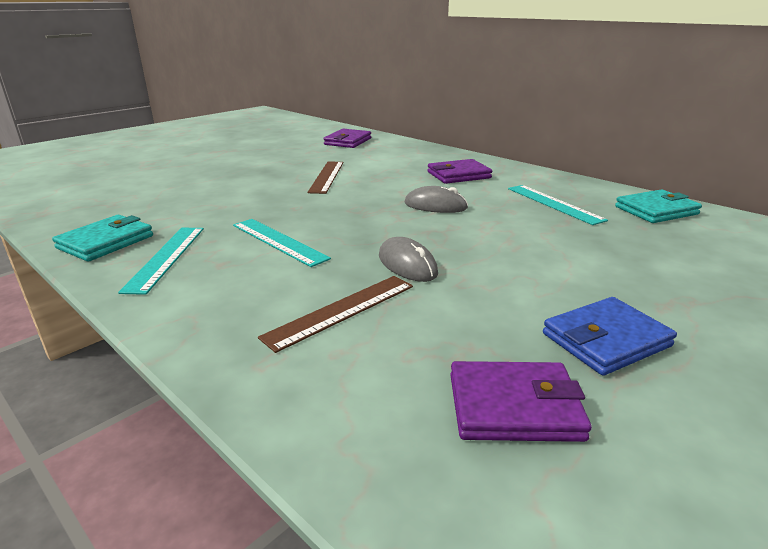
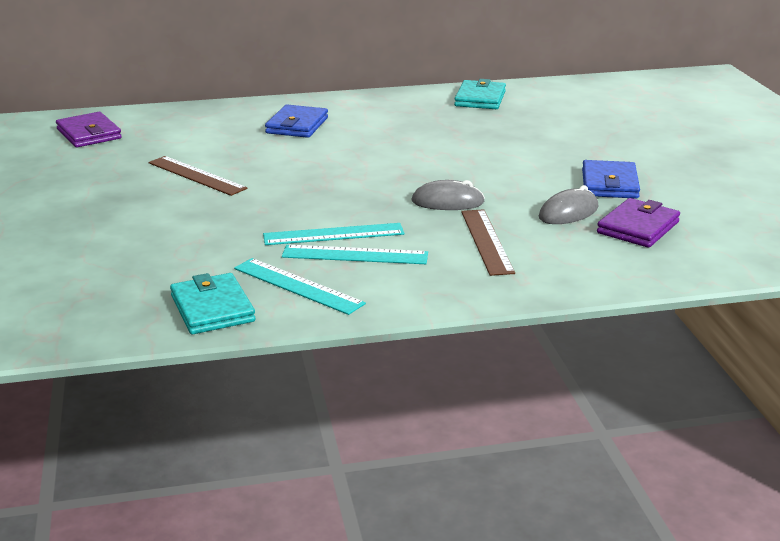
camera: 55 degrees left, 0 degrees up
(435, 206) = (354, 158): grey mouse -> grey mouse (568, 212)
(458, 175) = (297, 125): purple wallet -> blue wallet
(554, 204) = (418, 120): turquoise ruler -> turquoise ruler (355, 255)

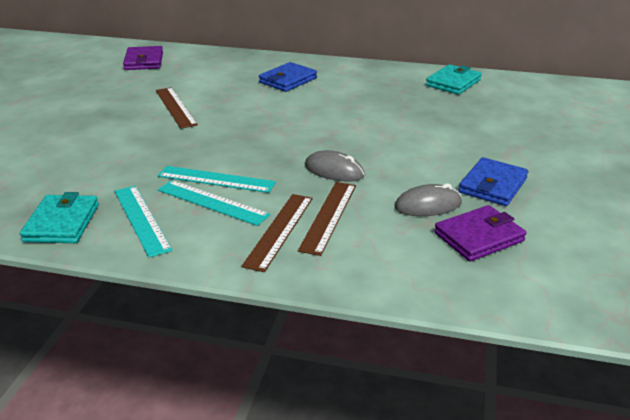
camera: 25 degrees right, 5 degrees up
(452, 263) = (279, 230): none -> brown ruler

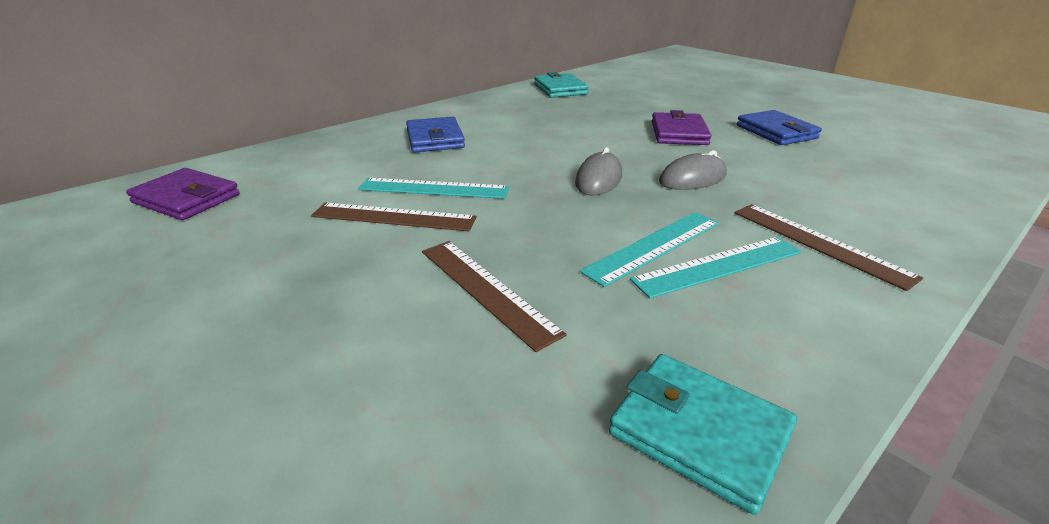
camera: 55 degrees left, 0 degrees up
(141, 219) = (735, 336): turquoise ruler -> turquoise ruler (434, 188)
(329, 216) = (798, 208): brown ruler -> brown ruler (486, 289)
(428, 205) = (799, 162): grey mouse -> grey mouse (598, 179)
(479, 237) = (870, 162): purple wallet -> purple wallet (679, 133)

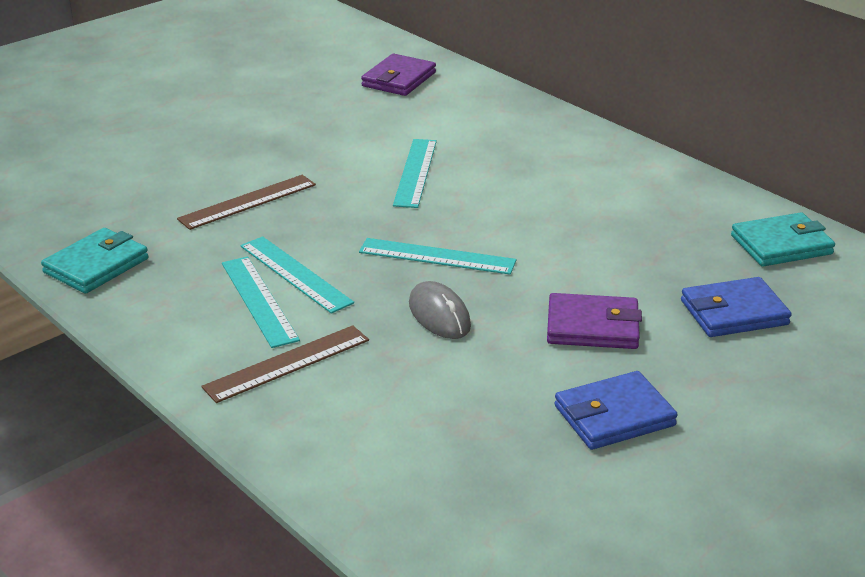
camera: 90 degrees right, 0 degrees up
(394, 217) = (361, 160): brown ruler -> none
(435, 139) = (545, 164): blue wallet -> blue wallet (734, 313)
(598, 179) = (437, 256): grey mouse -> turquoise ruler

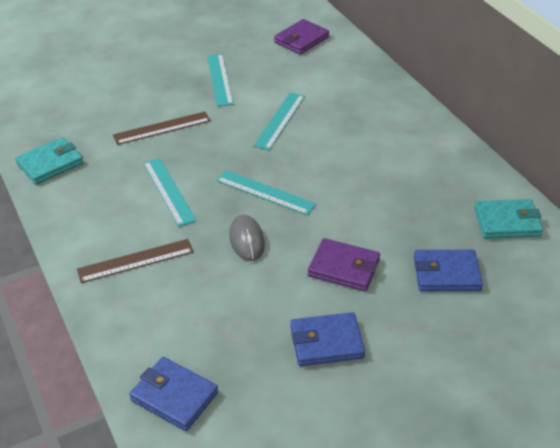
camera: 15 degrees right, 10 degrees up
(259, 300) = (138, 208): turquoise ruler -> turquoise ruler (220, 79)
(428, 517) = (174, 396): none -> blue wallet

